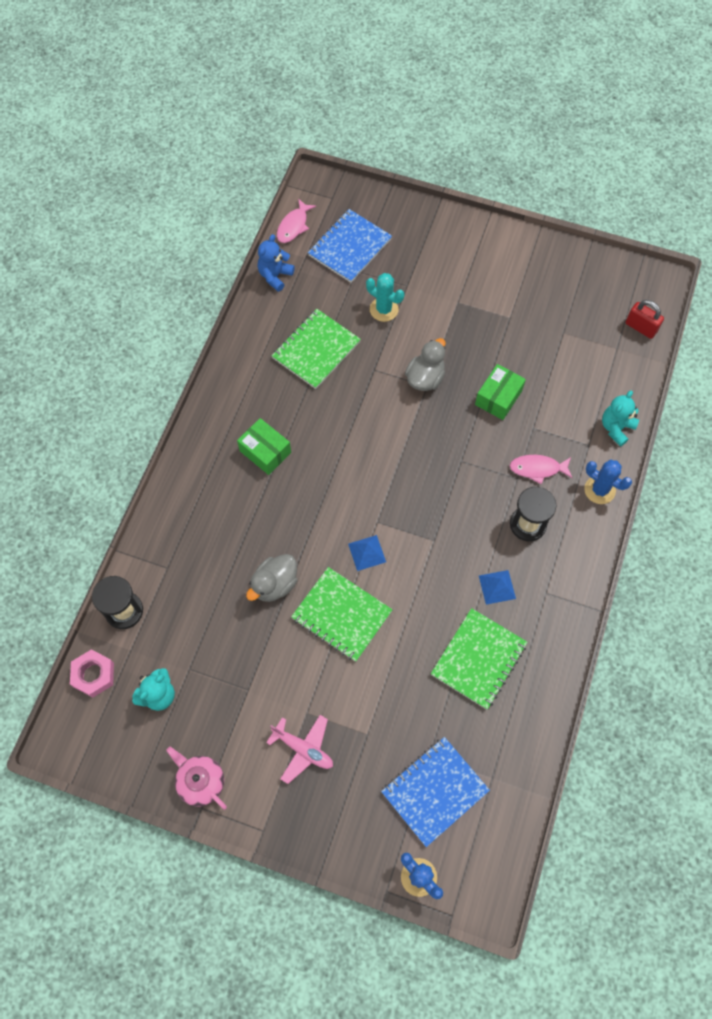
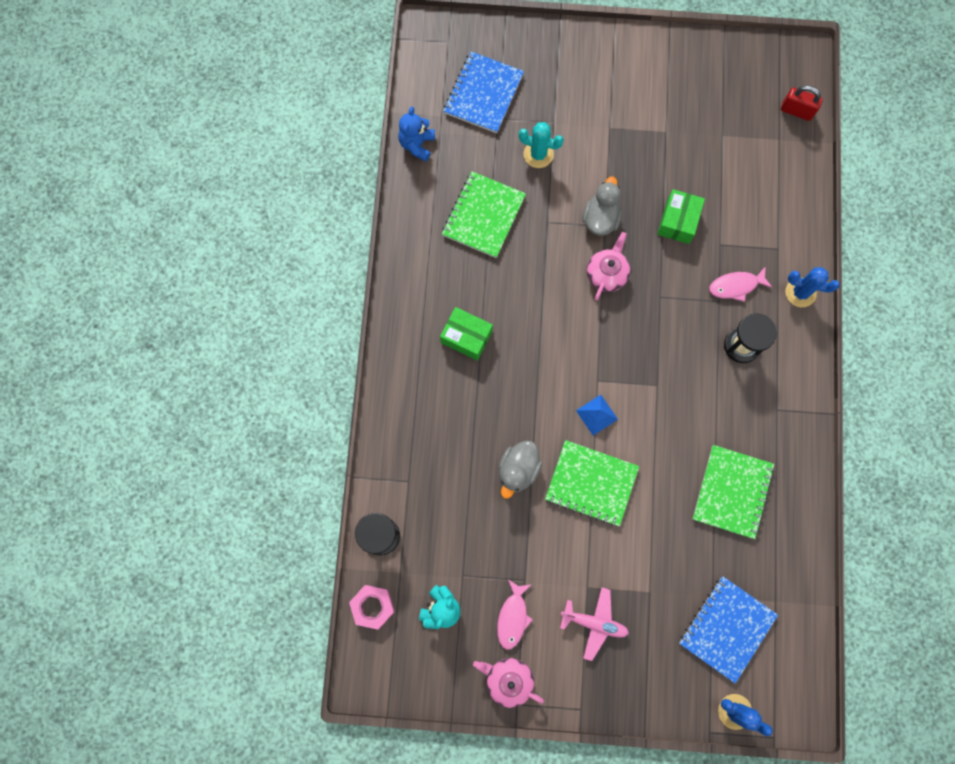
camera: 15 degrees left, 10 degrees up
(293, 226) = (418, 83): pink fish -> pink fish (513, 617)
(416, 428) = (607, 273): none -> pink teapot
(497, 587) = (729, 416): blue pyramid -> none
(616, 428) = (799, 224): turquoise teddy bear -> none

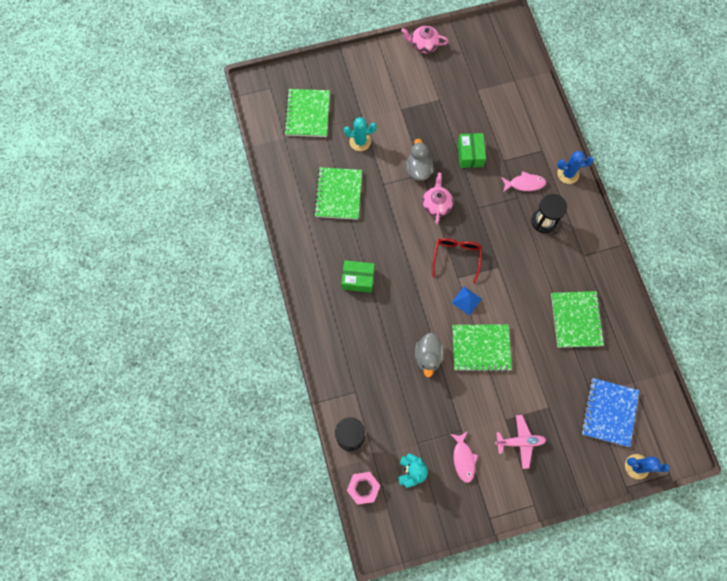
camera: 20 degrees left, 5 degrees down
(417, 144) = (275, 162): blue teddy bear -> none
(483, 94) = (307, 114): blue notebook -> green notebook
(508, 680) = (477, 503): pink teapot -> pink teapot (424, 45)
(606, 353) = (456, 257): none -> red glasses
(736, 286) = (524, 184): pink fish -> pink fish turned 150 degrees counterclockwise
(796, 111) = (518, 59): red padlock -> none

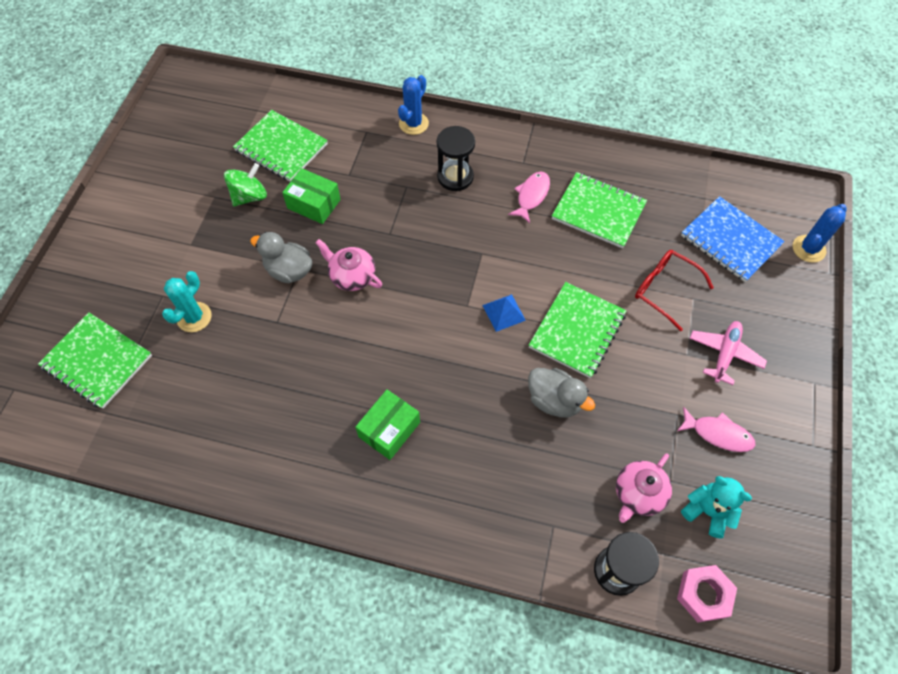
camera: 60 degrees left, 10 degrees down
(338, 194) = (247, 386): green notebook -> green notebook (281, 147)
(424, 45) = (127, 173): pink teapot -> pink teapot (638, 494)
(452, 117) = (249, 196): none -> green spinning top
(456, 257) = (438, 292): red glasses -> red glasses (664, 289)
(524, 184) = (394, 170): pink fish -> pink fish (531, 196)

